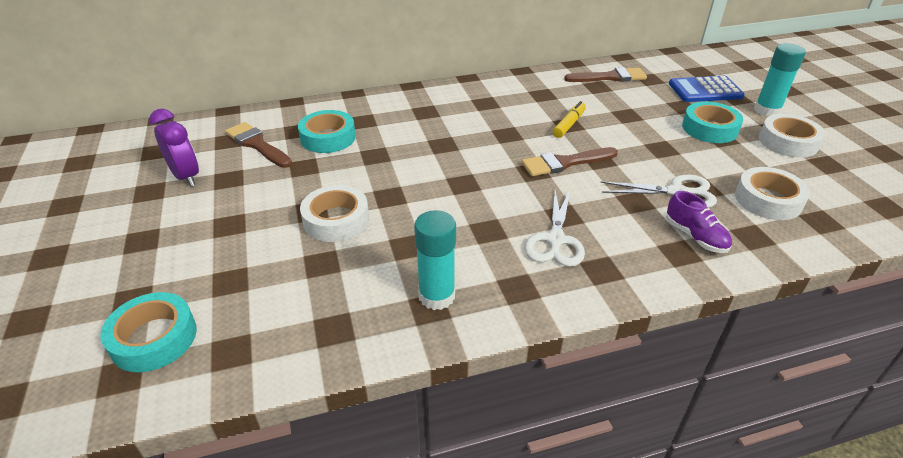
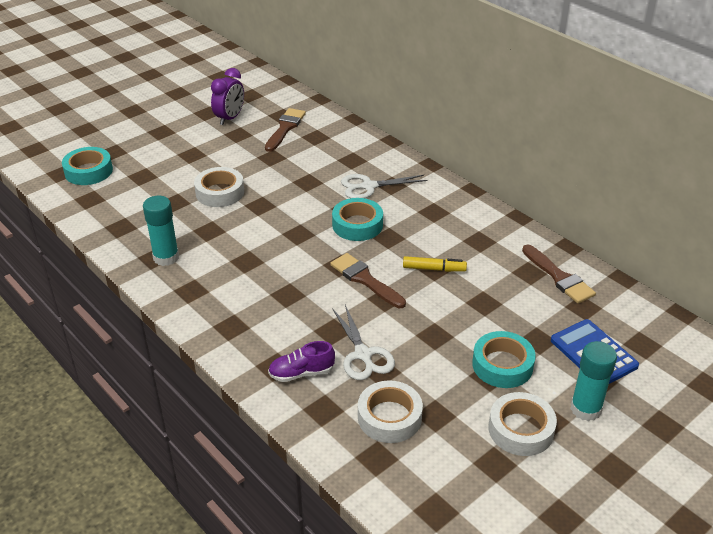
camera: 65 degrees right, 0 degrees up
(328, 138) = (316, 153): turquoise tape -> turquoise tape (357, 225)
(555, 240) = (254, 296): white scissors -> white scissors (369, 186)
(695, 236) = (301, 373): purple shoe -> purple shoe turned 45 degrees clockwise

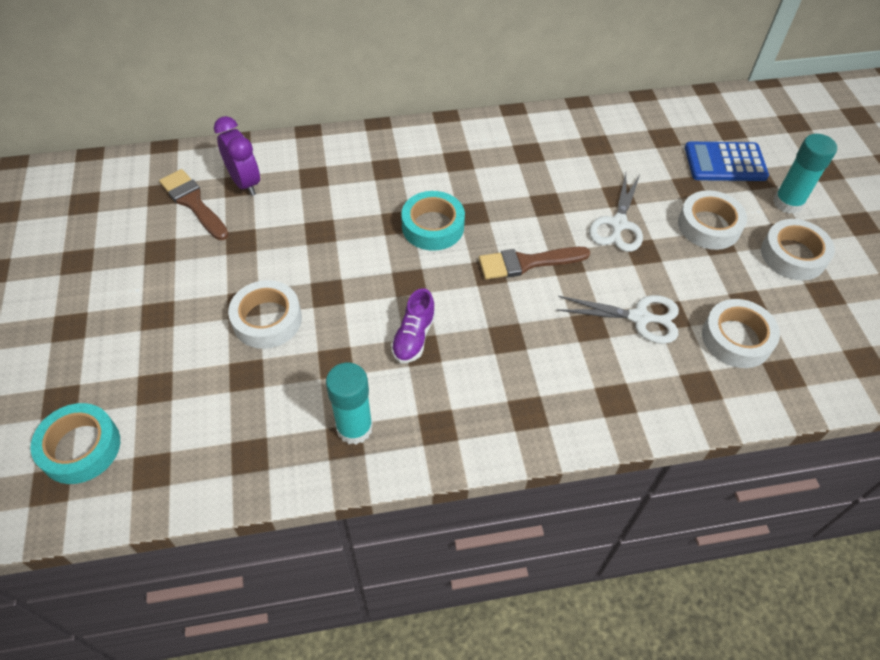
camera: 60 degrees left, 15 degrees up
(230, 118) = (115, 243): purple clock -> purple clock (245, 183)
(301, 373) = (639, 380): purple shoe -> purple shoe (413, 337)
(369, 186) = (374, 186): white scissors -> white scissors (618, 224)
(434, 269) = (547, 204): yellow marker -> none
(502, 365) = (709, 226): turquoise tape -> white tape
(559, 277) = (616, 130): brown brush -> none

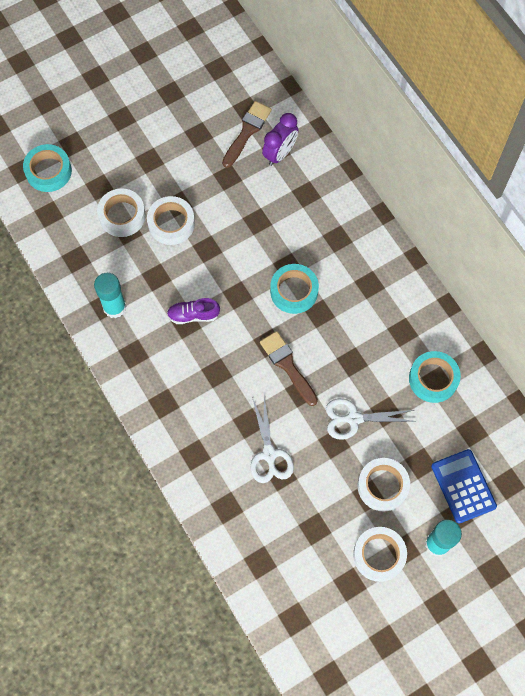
camera: 70 degrees right, 15 degrees up
(594, 146) = (433, 379): none -> turquoise tape
(736, 338) = (278, 524): white tape -> white tape (122, 215)

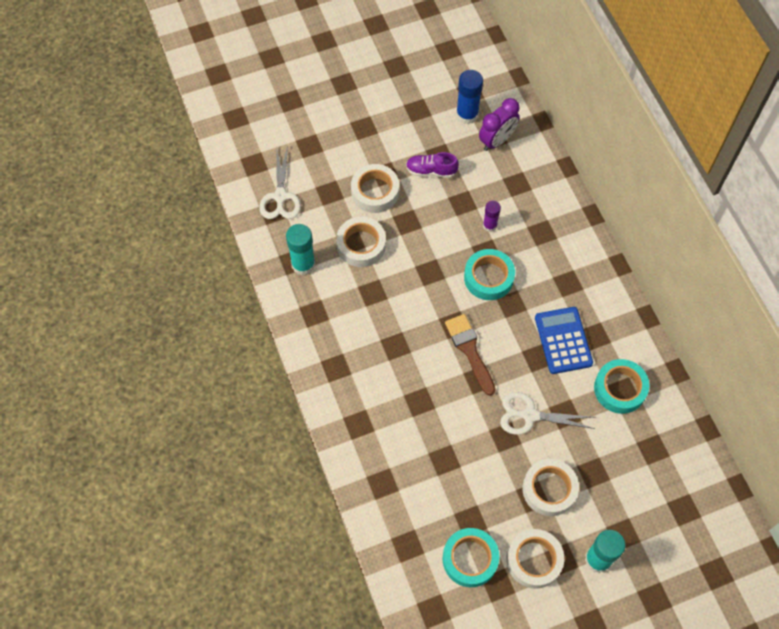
camera: 10 degrees right, 5 degrees down
(48, 171) = (261, 123): turquoise tape -> turquoise tape (470, 559)
(122, 215) = (327, 177): white tape -> white tape (361, 245)
(193, 315) = (381, 285): purple shoe -> purple shoe (431, 171)
(247, 132) = (467, 114): brown brush -> blue glue stick
(269, 454) = (436, 437): white scissors -> white scissors (280, 196)
(287, 239) = (489, 225): none -> purple glue stick
(463, 486) = (635, 504): blue calculator -> blue calculator (563, 340)

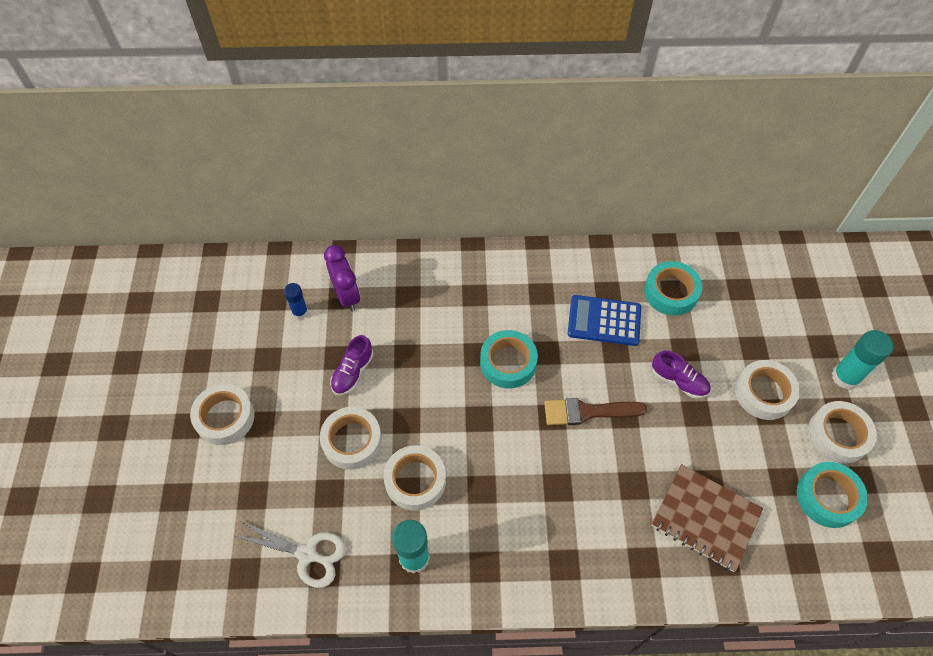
camera: 70 degrees left, 5 degrees down
(359, 103) = (225, 417): none -> white tape
(412, 463) = (705, 518): none -> brown notebook
(467, 114) = (300, 312): blue glue stick -> blue glue stick, size x0.61
(489, 225) = (446, 339): purple glue stick -> none
(530, 415) = (678, 381): white scissors -> purple shoe

